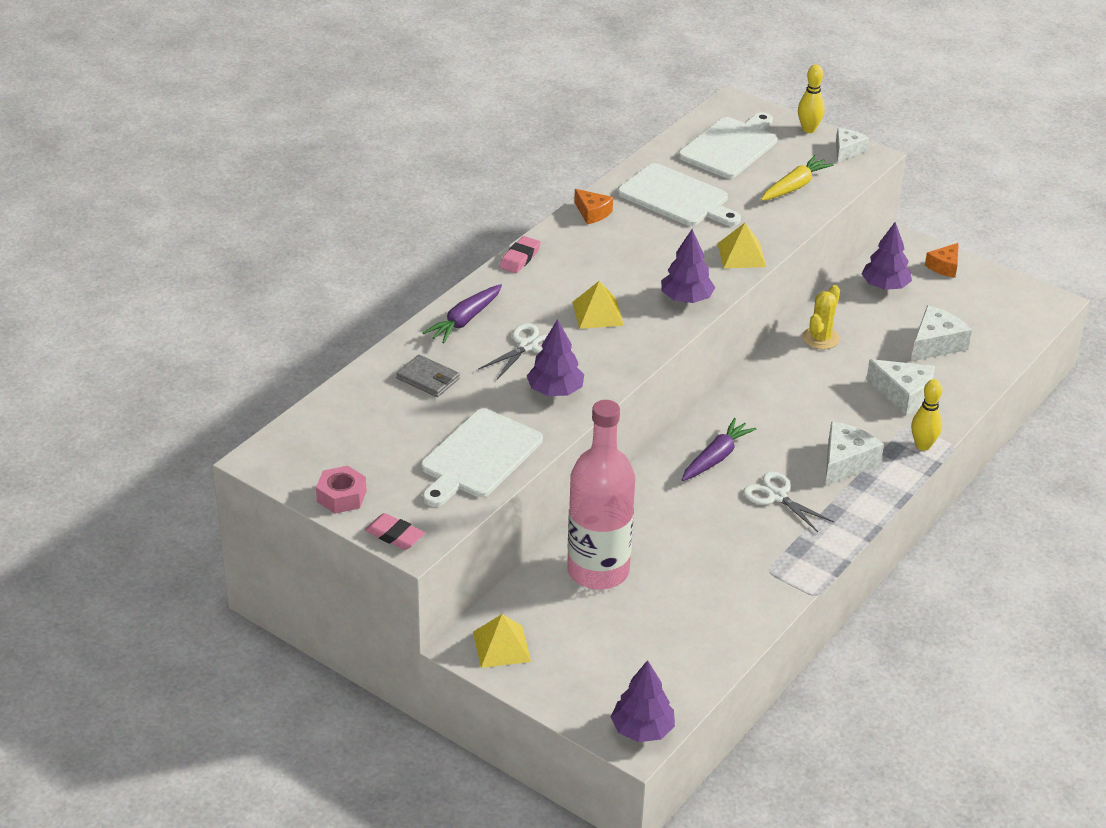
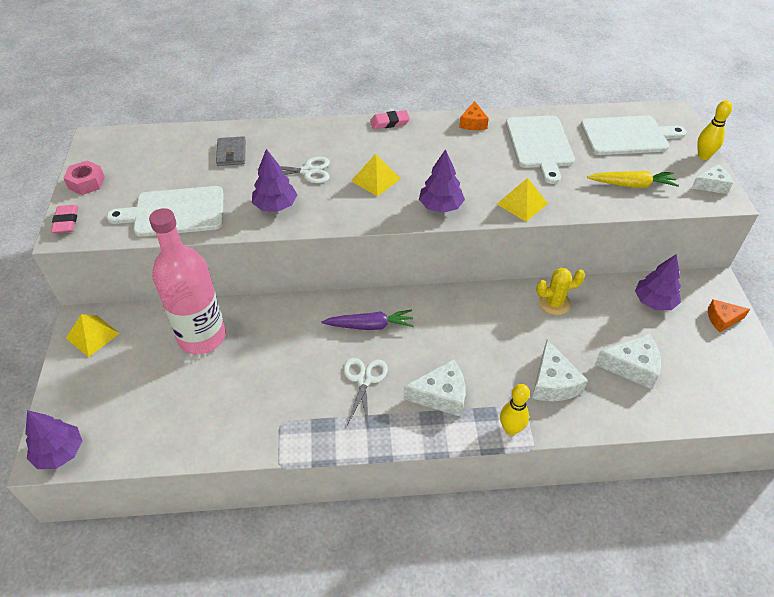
camera: 50 degrees right, 10 degrees up
(464, 320) = (303, 136): purple carrot -> none

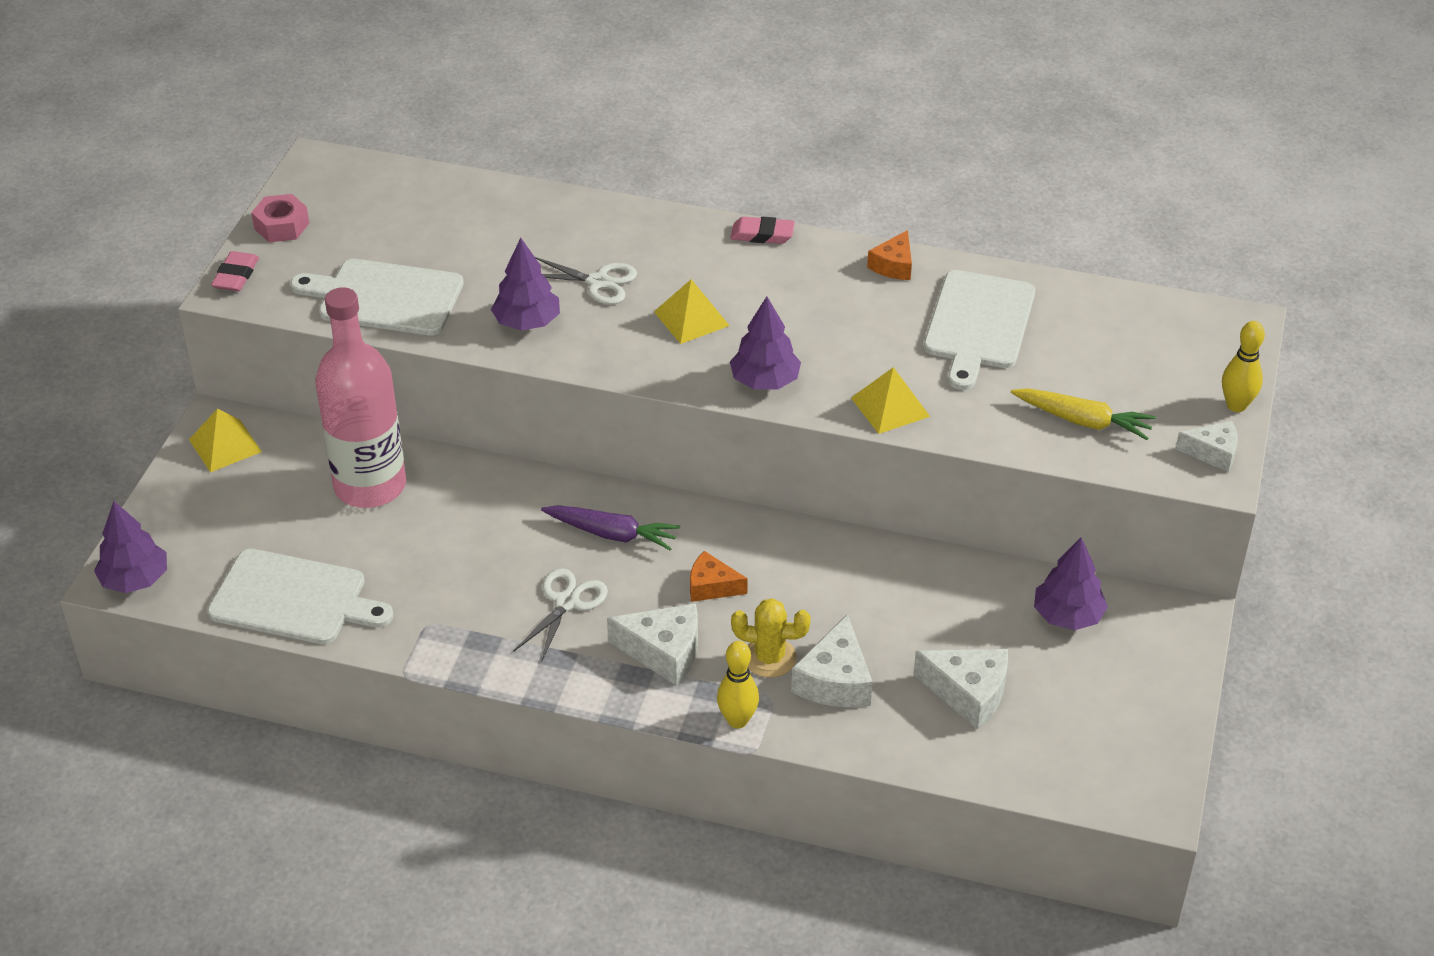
camera: 20 degrees right, 5 degrees down
(231, 153) = (500, 229): grey wallet -> none
(554, 303) = (907, 576): yellow cactus -> yellow cactus (769, 657)
(627, 136) = (1133, 344): white cutting board -> white cutting board (294, 599)
(722, 319) = (1160, 669): orange cheese -> orange cheese (711, 586)

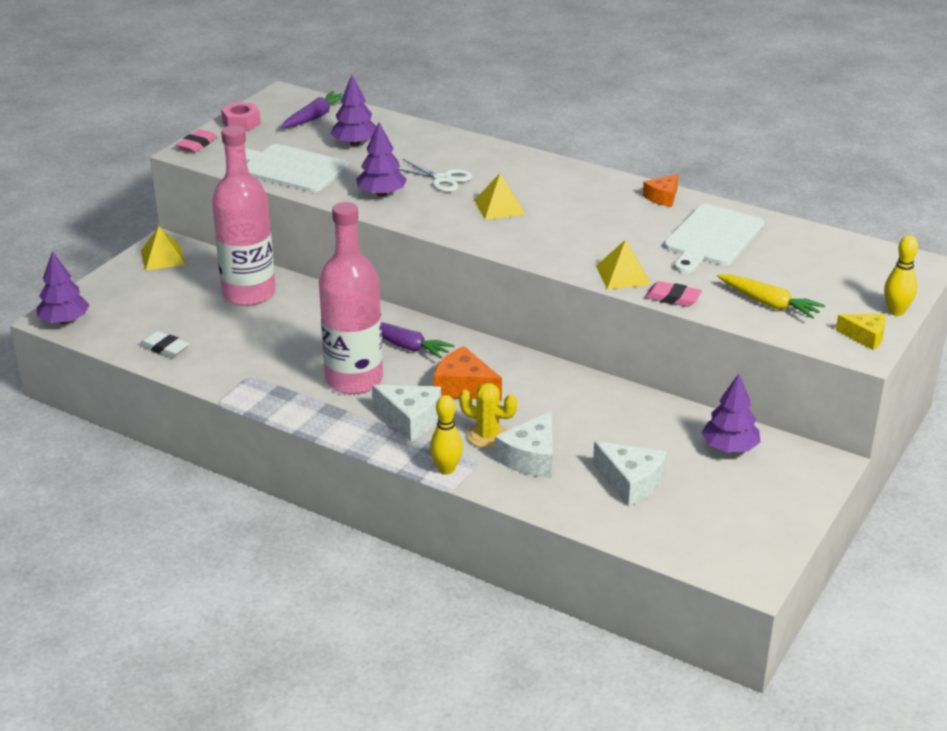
camera: 15 degrees right, 10 degrees down
(294, 599) = (165, 348): white cutting board -> white eraser
(380, 198) = (315, 117): none -> purple carrot
(566, 602) = (354, 380): white scissors -> pink bottle
(711, 586) = (464, 387): orange cheese -> orange cheese, size x1.54
(762, 234) = (573, 168): pink eraser -> pink eraser (672, 298)
(765, 381) = (536, 248): purple tree -> purple tree (355, 143)
(1213, 453) = (865, 336): white cheese -> yellow cheese

